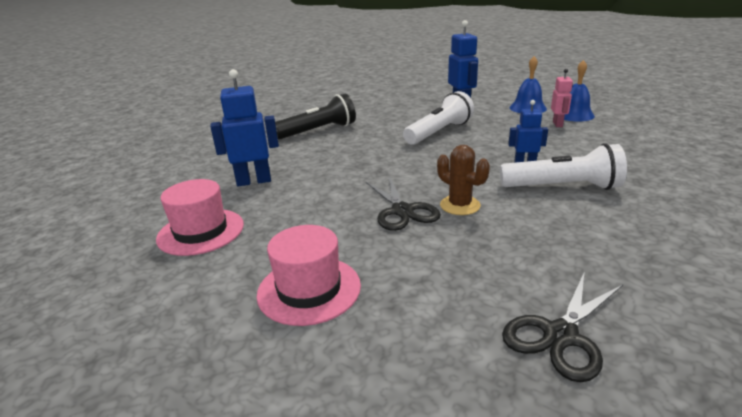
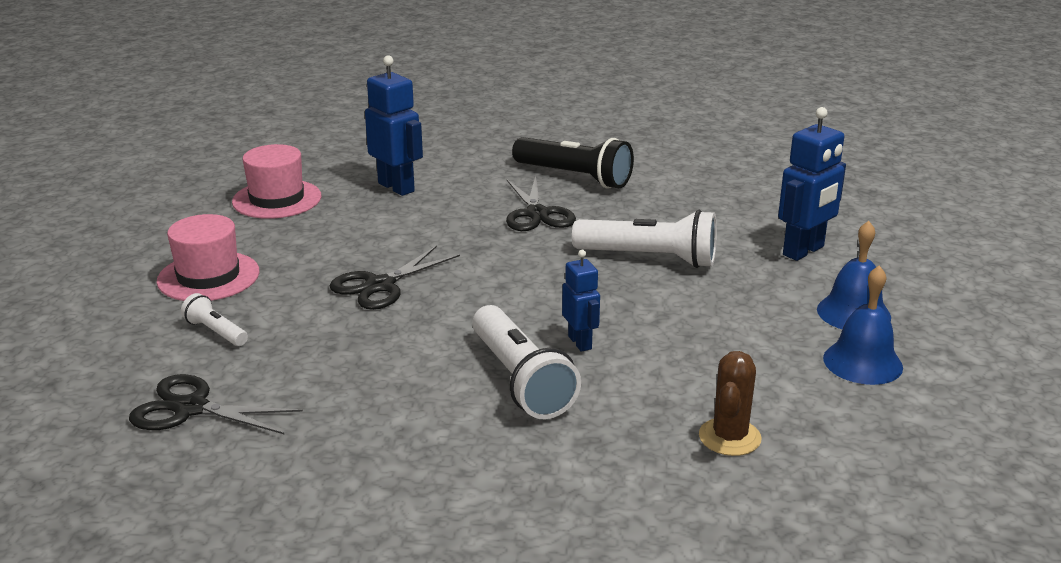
camera: 60 degrees right, 0 degrees up
(353, 148) = (537, 214): none -> black scissors
(422, 300) = (215, 332): none -> white flashlight
(460, 205) = (416, 317): brown cactus -> brown cactus (729, 437)
(557, 124) = (790, 351): pink robot -> none

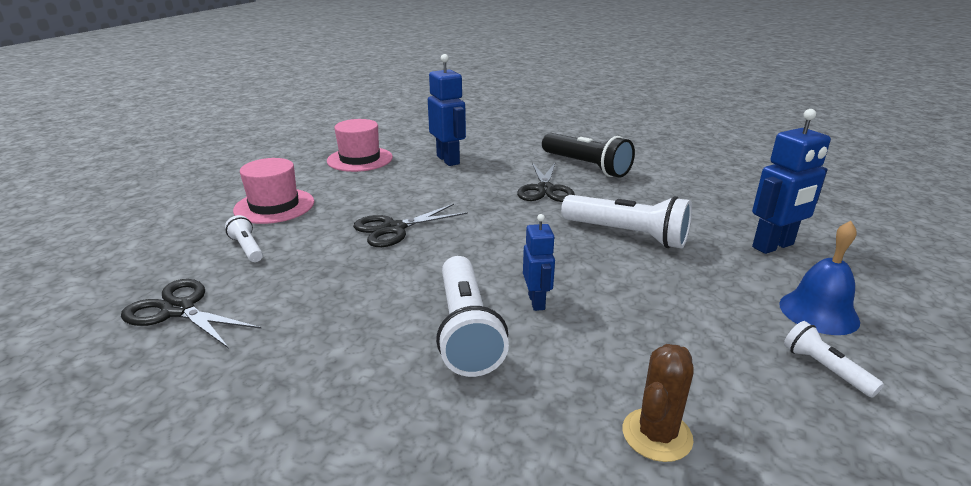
camera: 15 degrees right, 0 degrees up
(862, 362) = (825, 369): blue bell -> white flashlight

